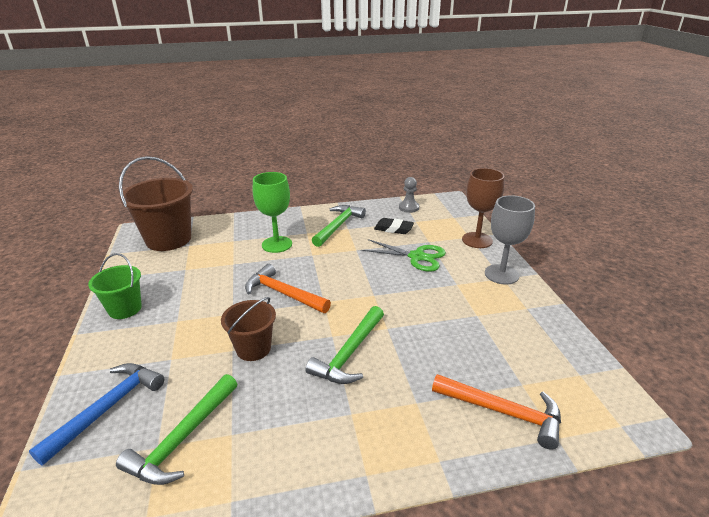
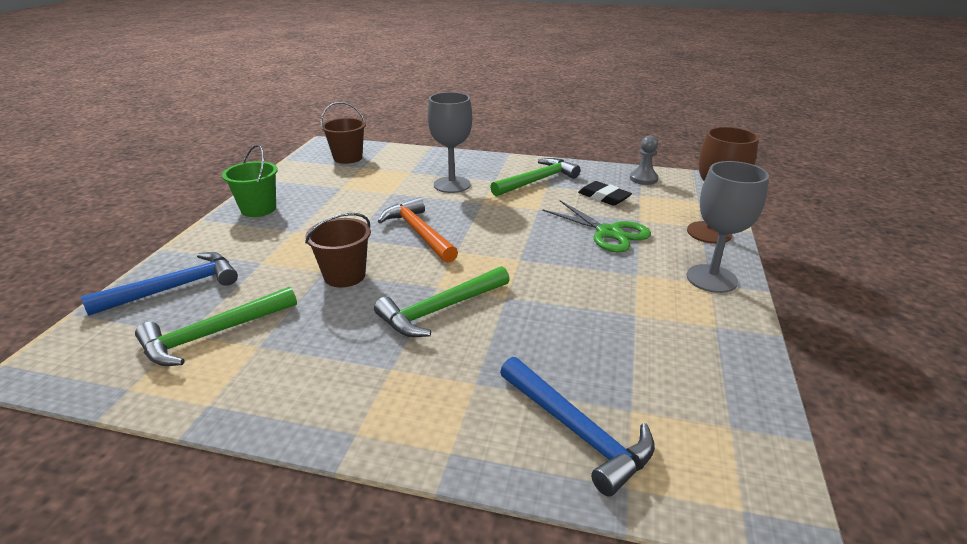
camera: 25 degrees right, 0 degrees up
(168, 239) = (348, 158): brown bucket -> brown bucket, size x0.58
(277, 244) = (452, 185): green goblet -> grey goblet
(503, 412) = (577, 431): orange hammer -> blue hammer

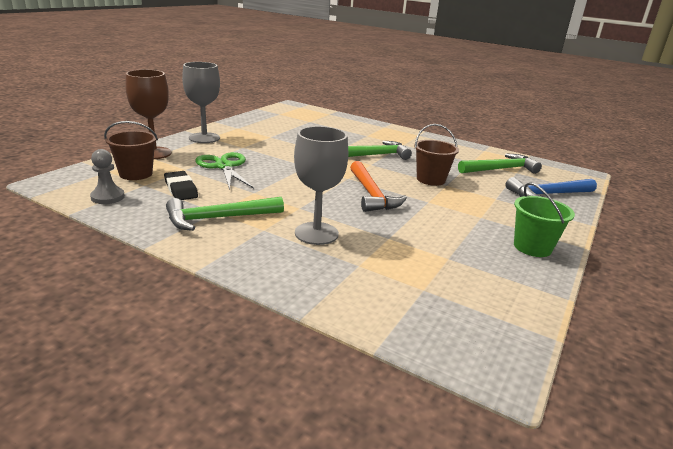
camera: 165 degrees left, 5 degrees down
(348, 158) = (448, 316): brown bucket -> brown bucket (136, 174)
(577, 431) = (335, 122): blue hammer -> none

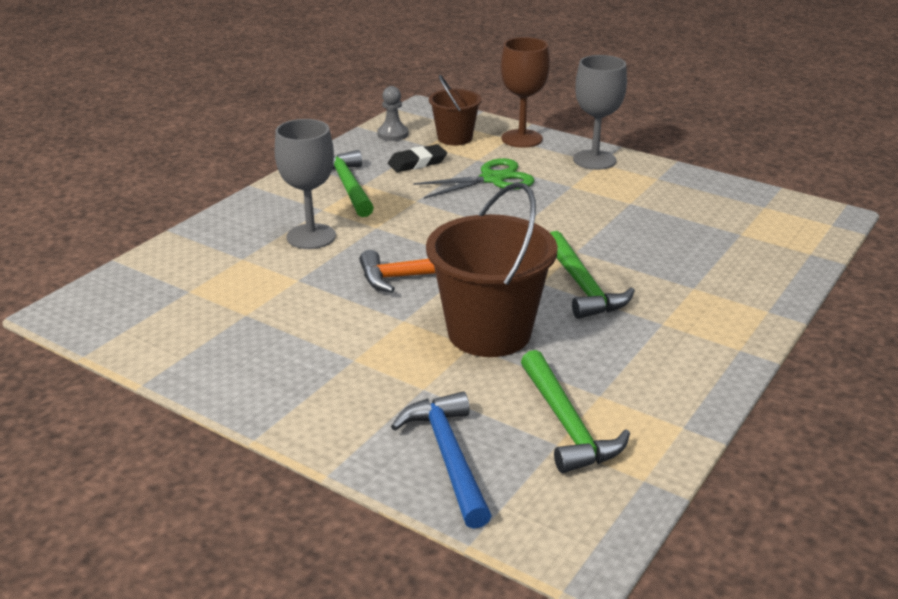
camera: 95 degrees right, 5 degrees up
(431, 179) = (489, 332): brown bucket -> brown bucket, size x1.74
(532, 247) = (260, 386): green bucket -> none

